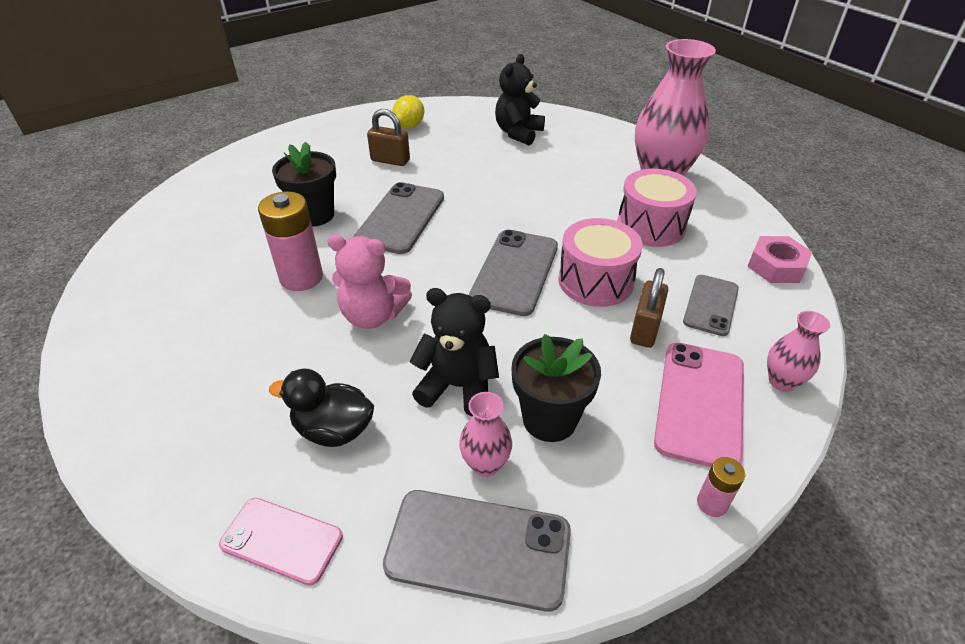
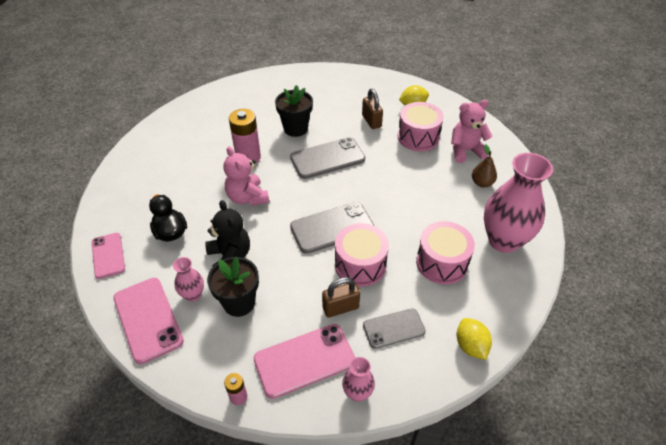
camera: 50 degrees right, 5 degrees up
(459, 147) = (418, 137): none -> pink drum
(478, 548) = (148, 319): grey phone -> pink phone
(518, 133) = (465, 151): black teddy bear -> pink teddy bear
(573, 148) = (482, 183): none -> brown pear
(776, 266) = (470, 346): pink nut -> yellow lemon

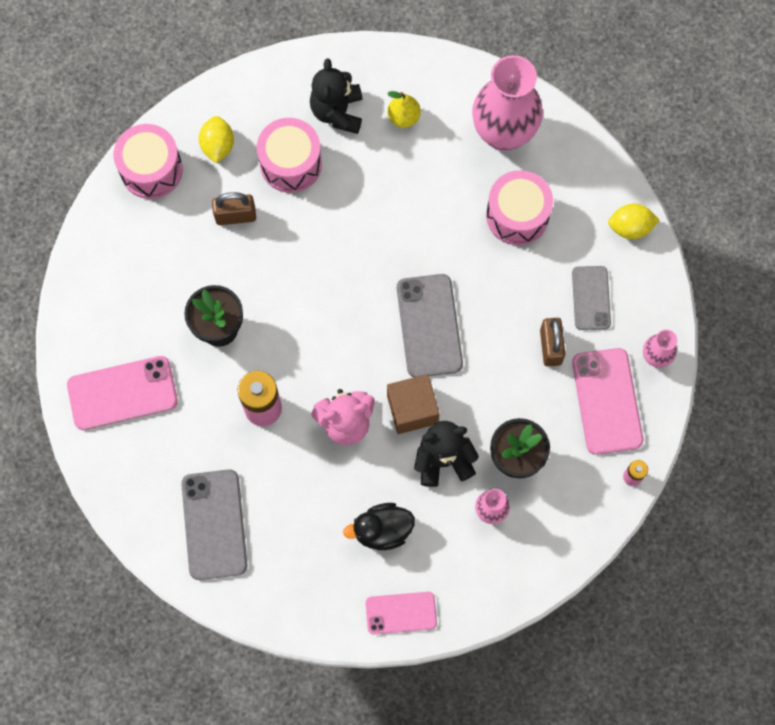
camera: 75 degrees left, 25 degrees up
(148, 319) = (512, 566): pink phone -> pink phone (122, 393)
(265, 231) = (412, 409): none -> brown cube
(327, 158) = (298, 299): grey phone -> grey phone (214, 524)
(360, 265) = (496, 308): pink drum -> pink drum (151, 169)
(465, 151) = (337, 112): pink teddy bear -> black teddy bear
(482, 183) = (403, 117): brown pear -> yellow pear

